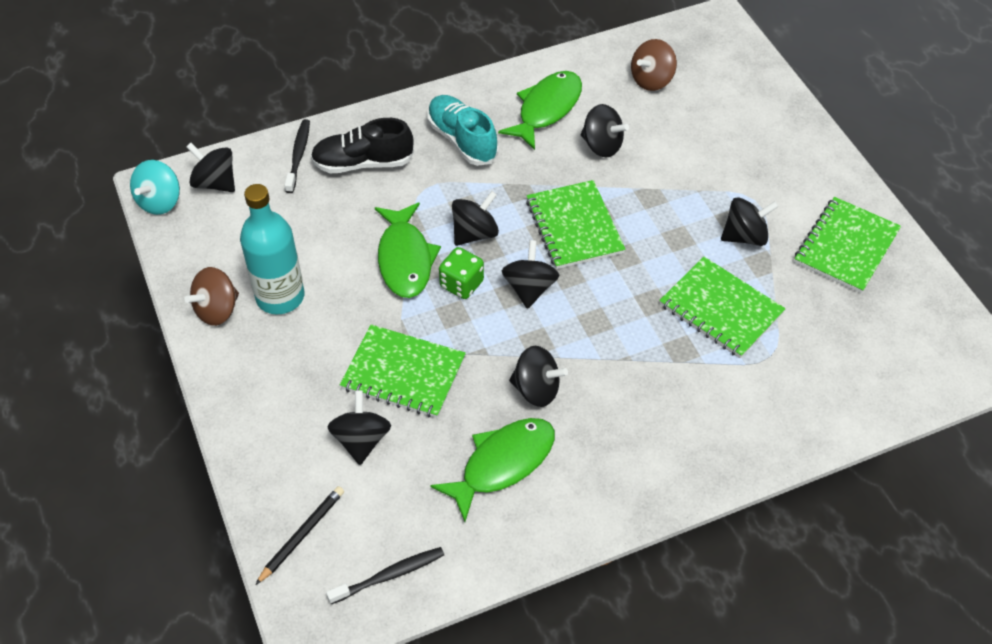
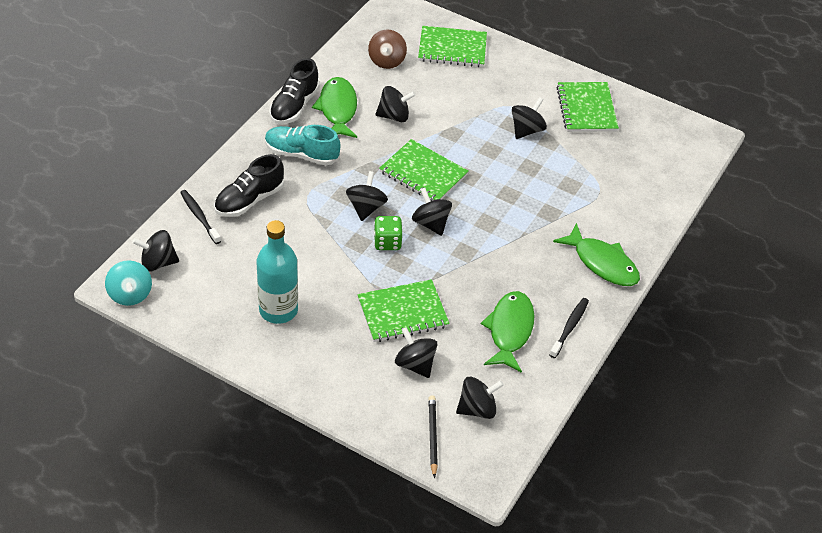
camera: 40 degrees left, 5 degrees down
(217, 310) = (244, 340): brown spinning top -> none
(389, 575) = (504, 427): black toothbrush -> black toothbrush (569, 327)
(405, 259) = (337, 245): green fish -> green fish (602, 263)
(503, 84) = (294, 106): none -> black shoe
(536, 389) = (490, 279): black spinning top -> black spinning top (477, 409)
(720, 309) = (550, 179): green notebook -> green notebook (452, 49)

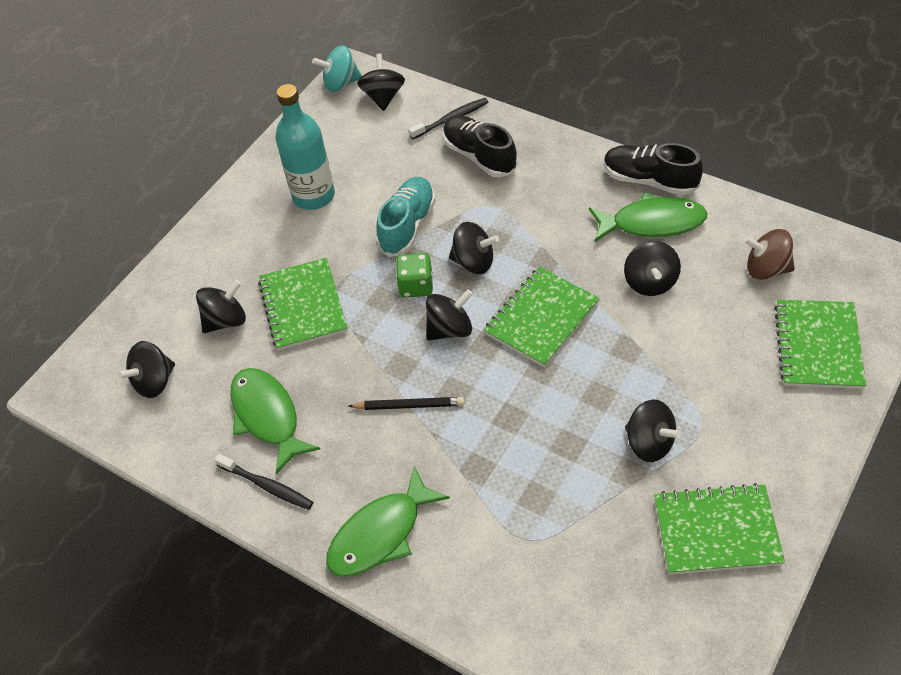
camera: 100 degrees right, 5 degrees up
(301, 154) = (562, 195): turquoise shoe -> turquoise shoe (407, 226)
(433, 436) = (125, 340): black pencil -> black pencil (409, 406)
(477, 409) = (154, 382): black spinning top -> black spinning top turned 60 degrees clockwise
(509, 330) = (267, 416): green fish -> green fish turned 135 degrees counterclockwise

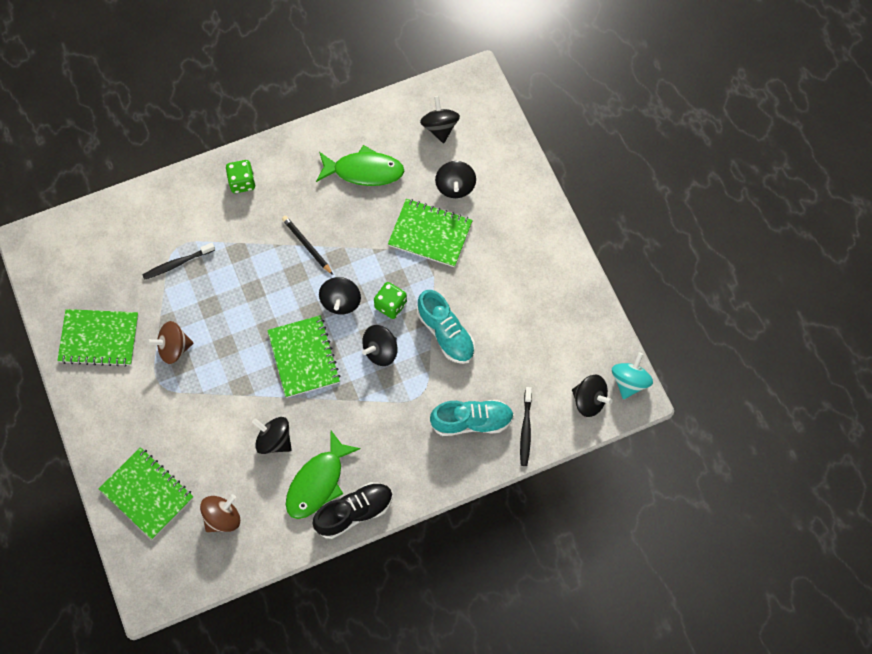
camera: 120 degrees right, 15 degrees up
(267, 486) = (318, 147): black toothbrush -> black toothbrush (177, 263)
(313, 196) = (522, 294): turquoise bottle -> none
(380, 534) = (242, 182): green fish -> green dice
(409, 406) = (307, 245): black pencil -> black pencil turned 105 degrees clockwise
(479, 156) = (472, 421): black shoe -> turquoise shoe
(649, 443) = (174, 348): black spinning top -> brown spinning top
(716, 531) = (99, 338): green notebook -> green notebook turned 60 degrees clockwise

